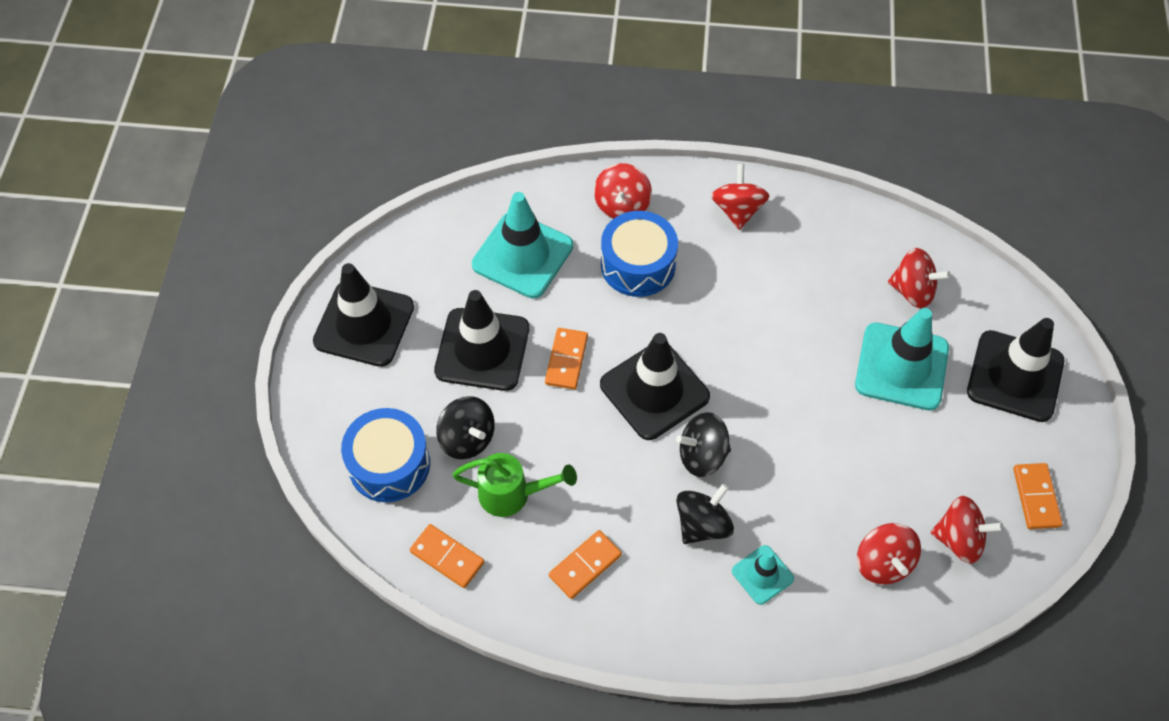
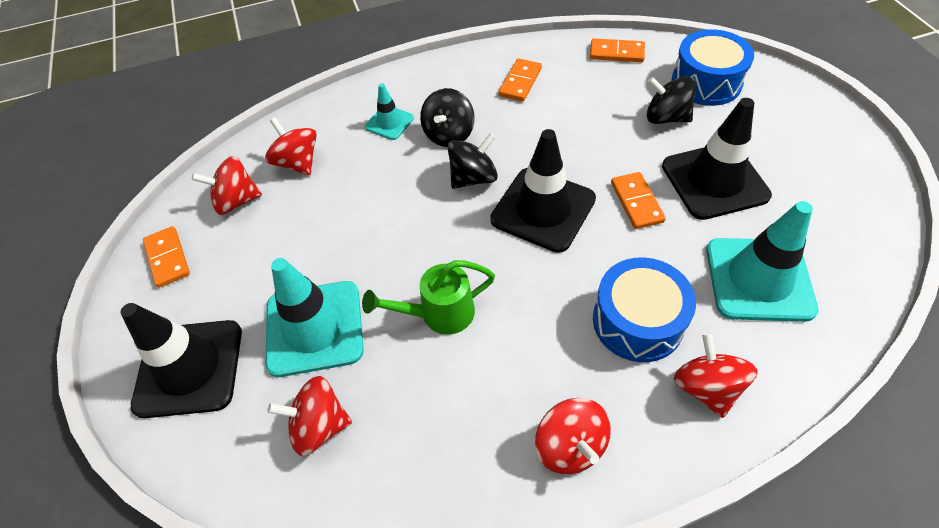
camera: 160 degrees right, 5 degrees down
(364, 324) = (831, 159): black traffic cone -> none
(512, 494) = (603, 99): green watering can -> green watering can (439, 314)

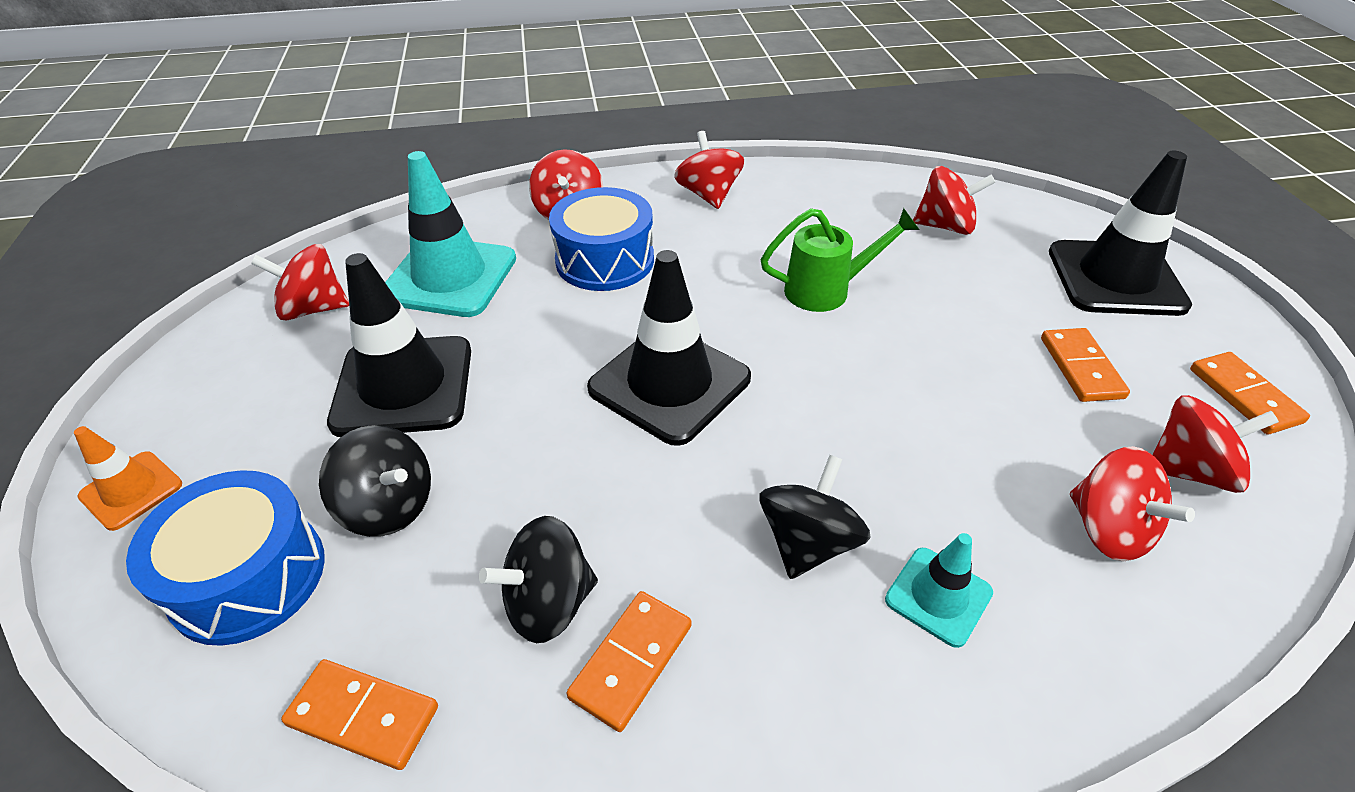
camera: 175 degrees left, 10 degrees down
(314, 328) = (978, 295): turquoise traffic cone -> none
(473, 178) = (768, 447): black spinning top -> black spinning top (548, 603)
(636, 202) = (532, 374): orange domino -> orange domino (1081, 368)
(807, 104) = (131, 490): none -> orange traffic cone
(837, 230) = (313, 309): none -> red spinning top

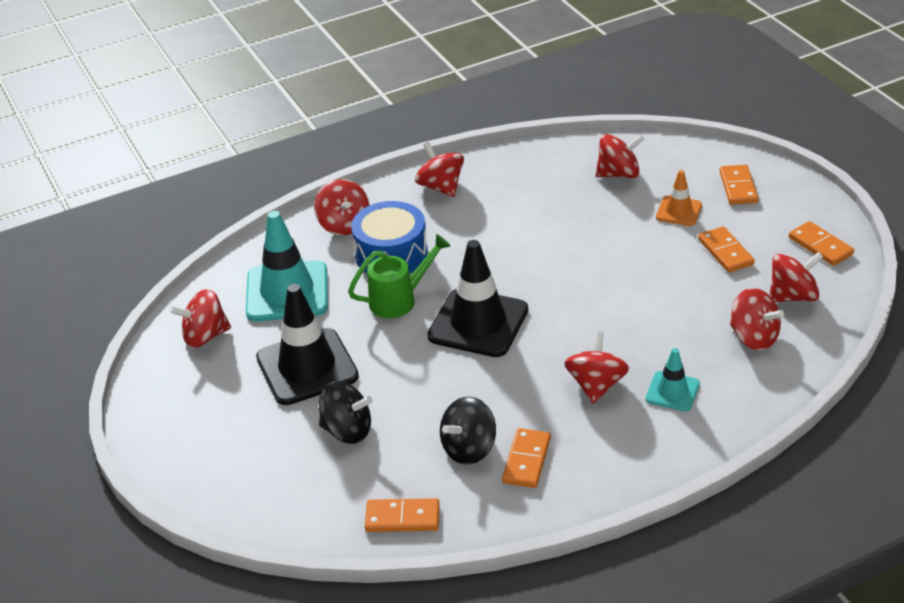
camera: 15 degrees left, 5 degrees down
(131, 490) = (180, 464): orange traffic cone -> orange traffic cone (679, 211)
(248, 576) = (291, 483): blue drum -> none
(808, 542) = (596, 385): black spinning top -> red spinning top
(826, 290) = (553, 239): green watering can -> green watering can (399, 300)
(1115, 278) = (738, 187): black traffic cone -> orange domino

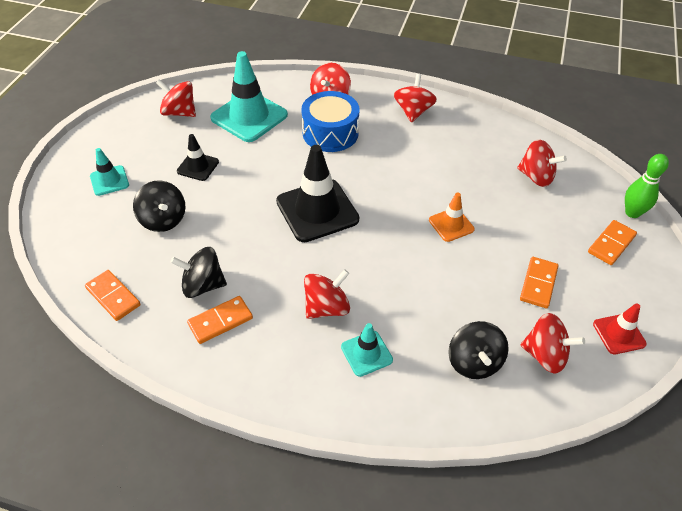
camera: 40 degrees right, 10 degrees up
(234, 441) = (109, 180): none -> turquoise traffic cone
(307, 367) = (198, 166): black traffic cone -> black traffic cone, size x0.52
(399, 300) = (296, 163): green watering can -> none
(679, 211) = (543, 231): orange traffic cone -> orange traffic cone (451, 225)
(723, 153) = (632, 213): none -> green bowling pin
(753, 337) = (474, 362): red spinning top -> black spinning top
(820, 246) = (619, 334): orange domino -> red traffic cone

